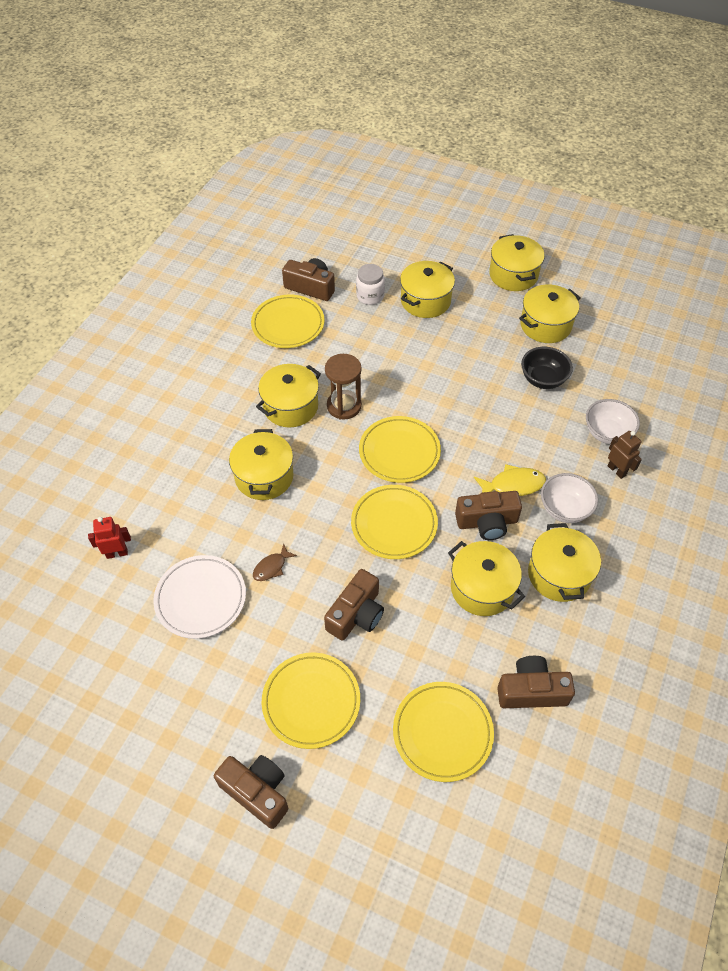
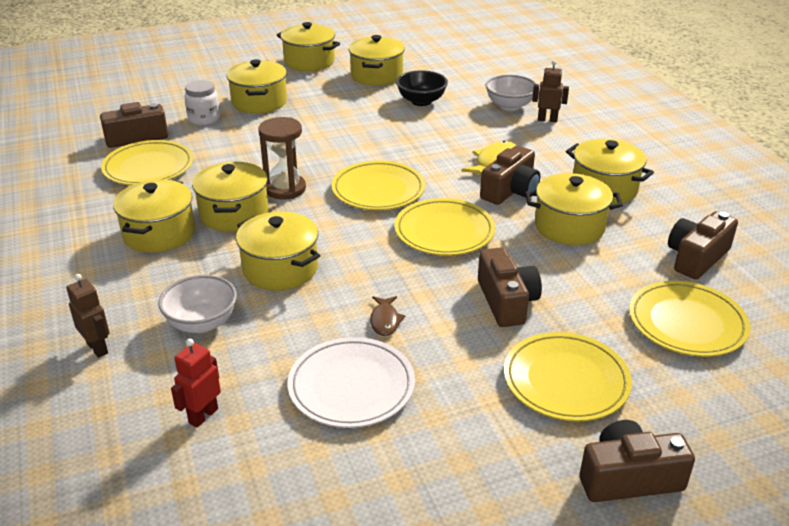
camera: 45 degrees left, 20 degrees down
(119, 462) = (98, 348): none -> brown robot
(234, 393) = (159, 233): none -> yellow pot
(564, 509) = (549, 155): white bowl -> white bowl (202, 323)

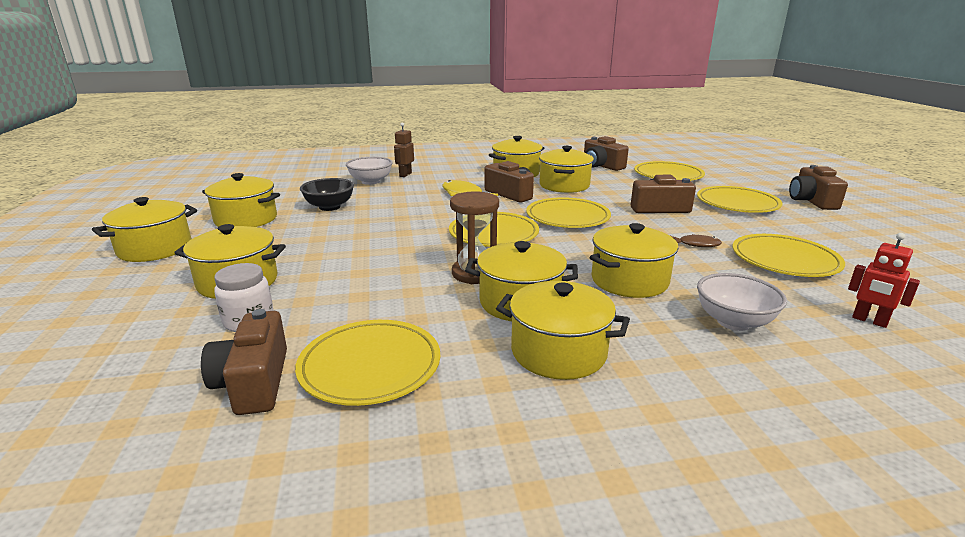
camera: 80 degrees left, 10 degrees down
(98, 348) = (812, 389): brown robot -> none
(351, 386) = (784, 260): white plate -> yellow plate

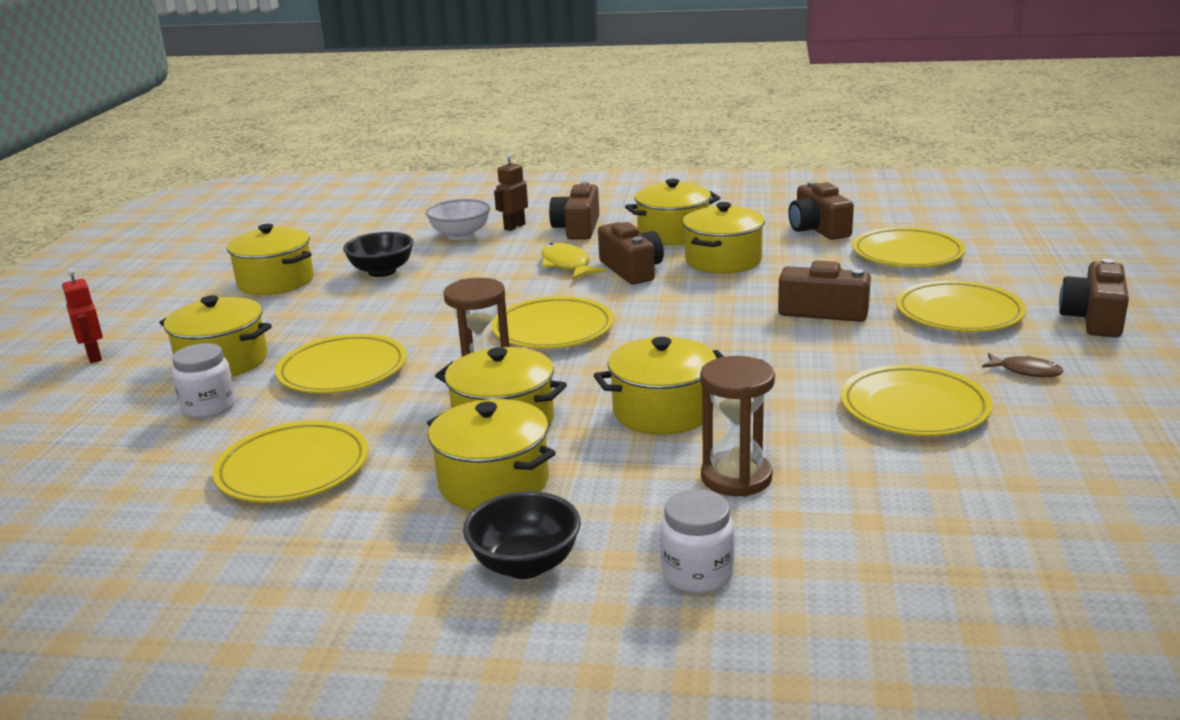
camera: 20 degrees right, 0 degrees up
(155, 249) = (162, 312): yellow pot -> none
(254, 382) = (180, 468): brown camera -> brown camera (577, 228)
(567, 217) = (675, 313): yellow plate -> yellow plate (343, 370)
(657, 423) = (525, 564): none -> black bowl
(696, 244) = (813, 371): brown fish -> brown fish (1026, 371)
(733, 322) = (736, 477): white bowl -> brown hourglass
(798, 405) = (697, 574): none -> white jar
(869, 321) = (920, 500): red robot -> red robot (93, 357)

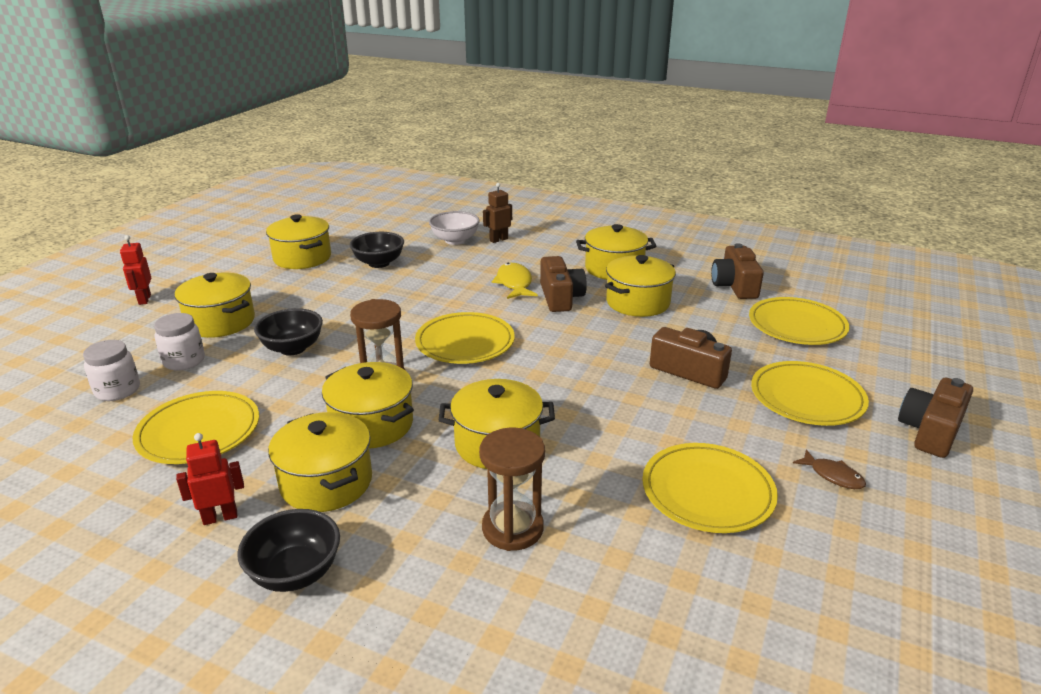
camera: 15 degrees right, 5 degrees up
(343, 370) = (292, 348): yellow plate -> black bowl
(392, 537) = (220, 517): none -> red robot
(577, 228) = (544, 250): brown camera -> none
(697, 574) = (418, 624): white jar -> white jar (117, 390)

